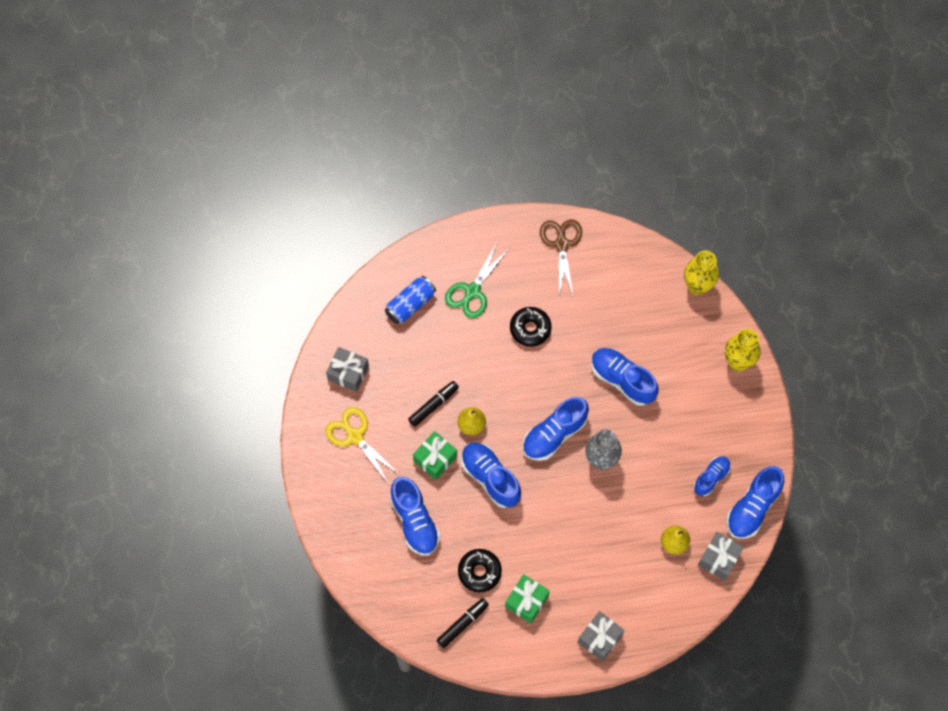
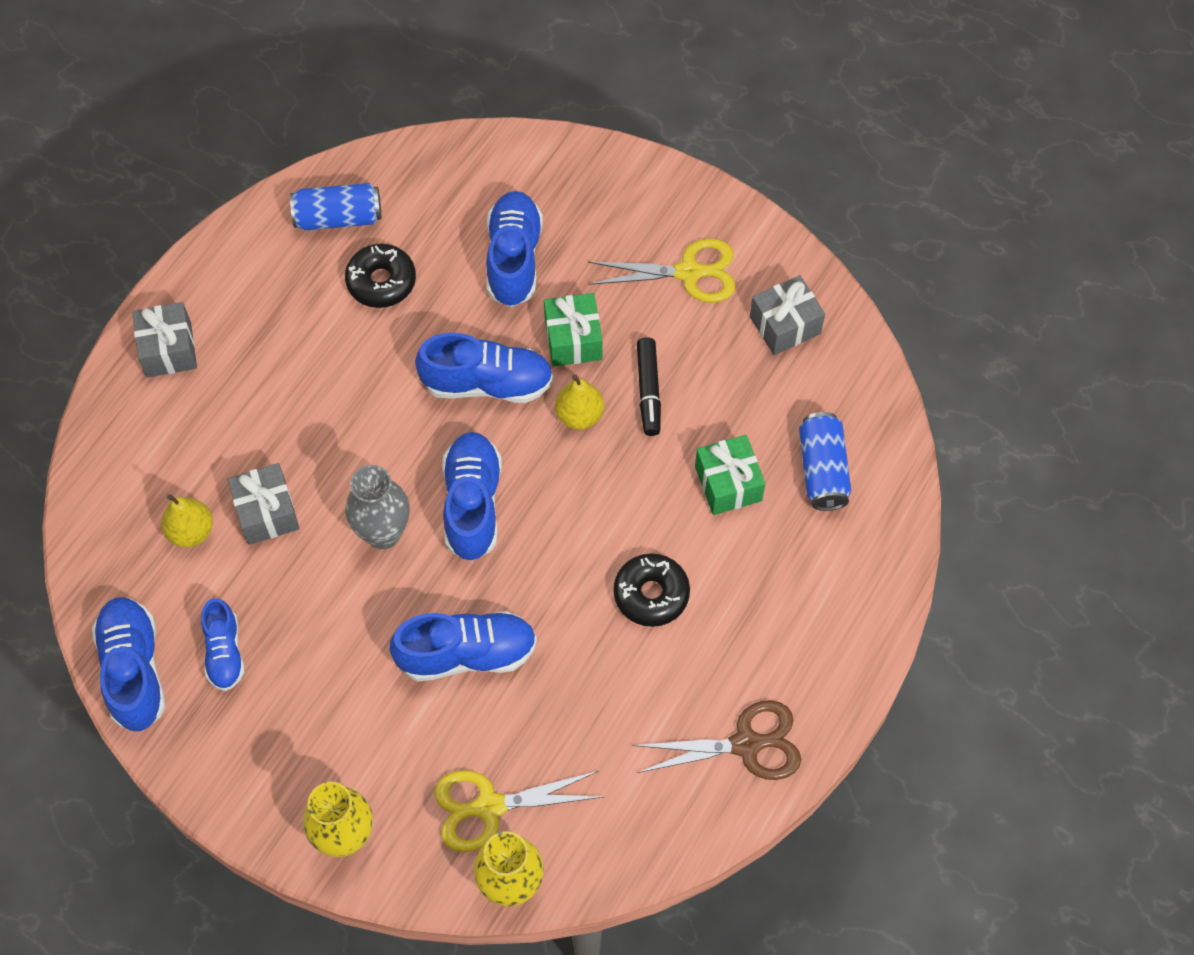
camera: 130 degrees right, 5 degrees down
(415, 521) = (514, 259): blue shoe -> blue shoe turned 75 degrees clockwise
(462, 624) = (338, 218): black marker -> blue can
(472, 292) = (774, 562): green scissors -> none
(526, 601) = (294, 305): green gift -> green gift (728, 483)
(561, 244) = (747, 744): brown scissors -> brown scissors turned 45 degrees counterclockwise
(676, 319) = (487, 807): none -> yellow scissors
(719, 559) = (116, 568): grey gift -> grey gift (267, 512)

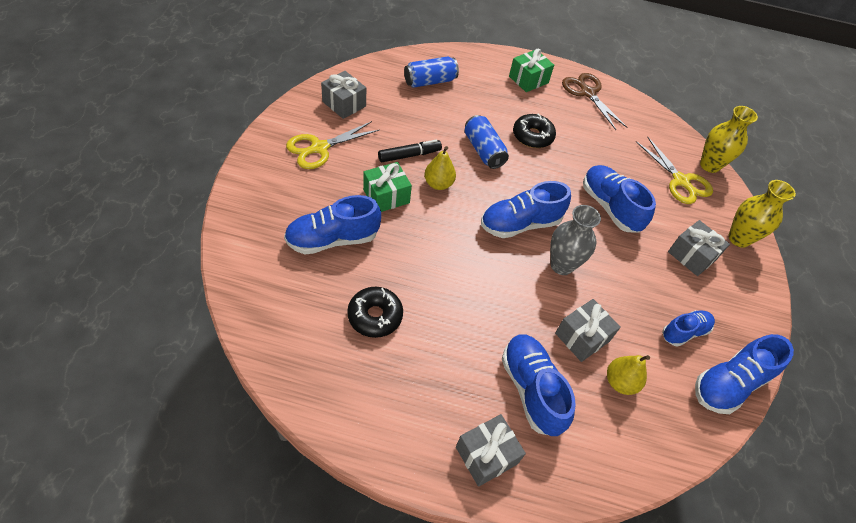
camera: 115 degrees left, 10 degrees down
(338, 218) = (324, 363): blue can -> blue can (483, 150)
(339, 737) = (691, 256): none -> grey gift
(487, 383) = (434, 234): blue shoe -> blue shoe (531, 389)
(690, 272) = (319, 148): yellow scissors -> yellow scissors turned 105 degrees counterclockwise
(728, 483) = (454, 115): green gift -> green gift (528, 79)

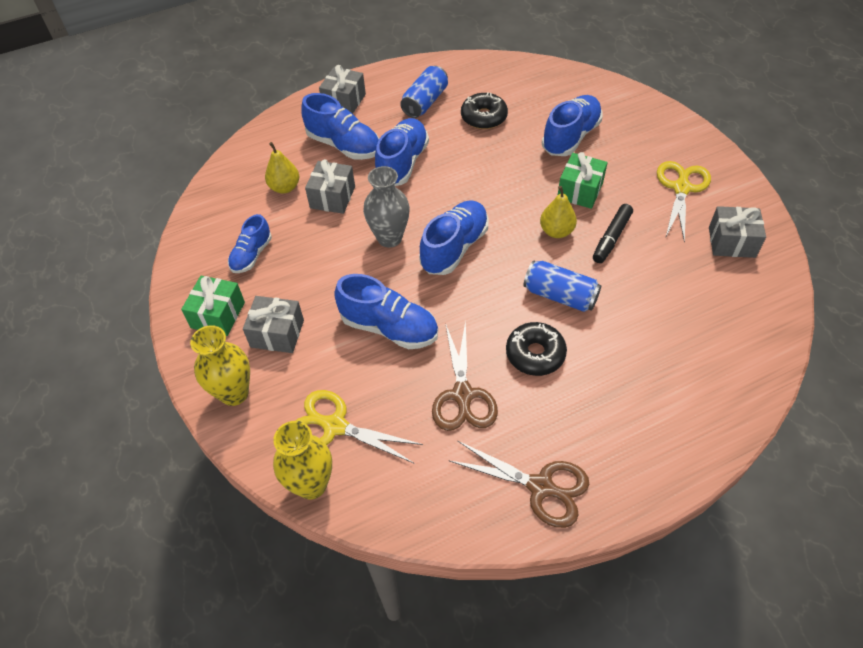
camera: 150 degrees right, 0 degrees up
(430, 81) = (709, 338): blue can -> blue can (425, 102)
(528, 79) = (625, 443): green gift -> green gift (218, 315)
(593, 146) = (463, 396): none -> brown scissors
(729, 384) = (197, 239): blue shoe -> blue shoe (402, 163)

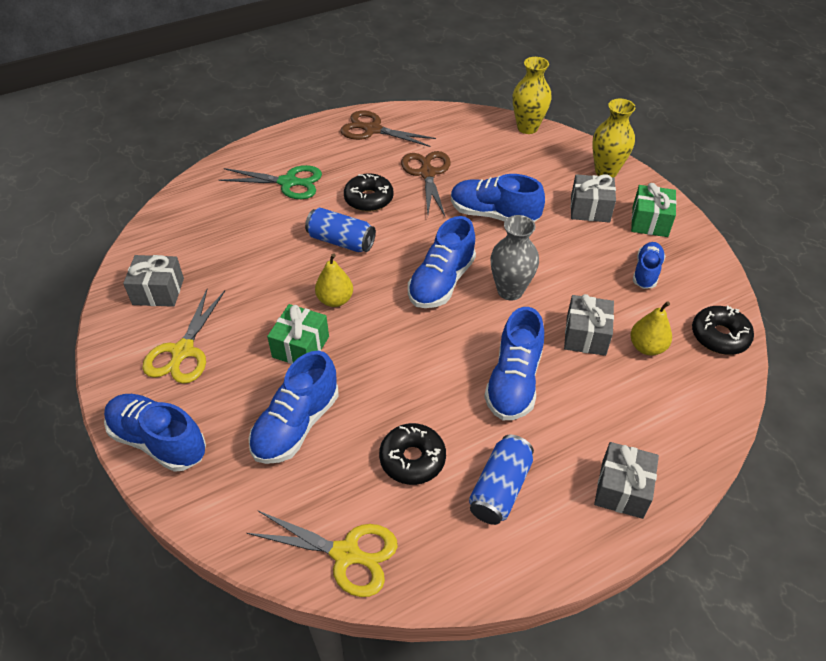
camera: 175 degrees right, 5 degrees down
(219, 195) = (719, 336): none -> black donut
(334, 426) = (522, 155): yellow scissors -> yellow scissors (347, 554)
(344, 145) = (596, 408): blue shoe -> blue shoe (158, 441)
(611, 238) = (279, 294): black marker -> none
(639, 383) = (289, 182): none -> green scissors

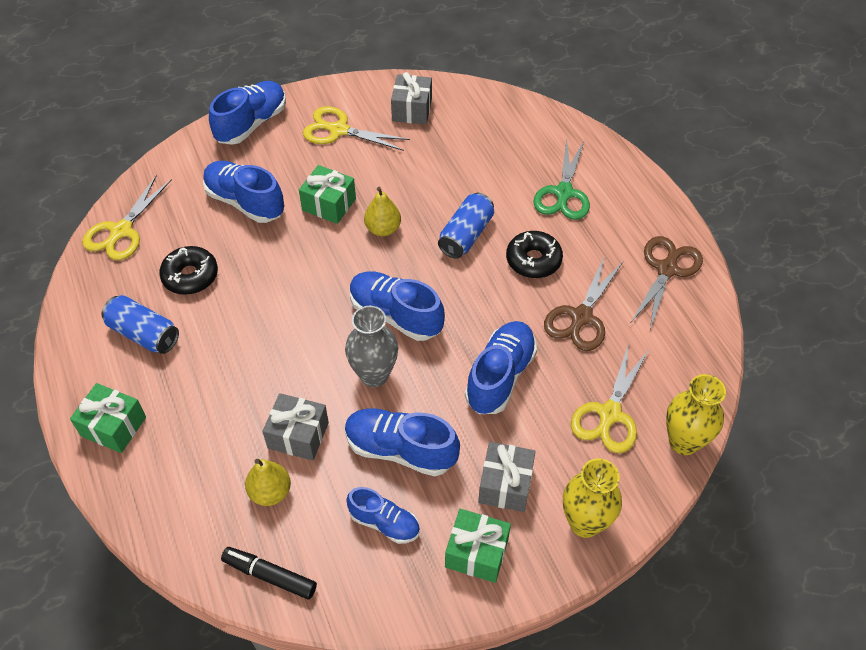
camera: 95 degrees right, 5 degrees up
(427, 173) = (580, 318): brown scissors -> brown scissors turned 120 degrees clockwise
(513, 382) = (253, 360): blue shoe -> blue shoe (400, 450)
(515, 159) = (609, 415): none -> yellow scissors
(622, 489) = (113, 426): grey gift -> green gift
(719, 336) = (270, 576): black donut -> black marker

